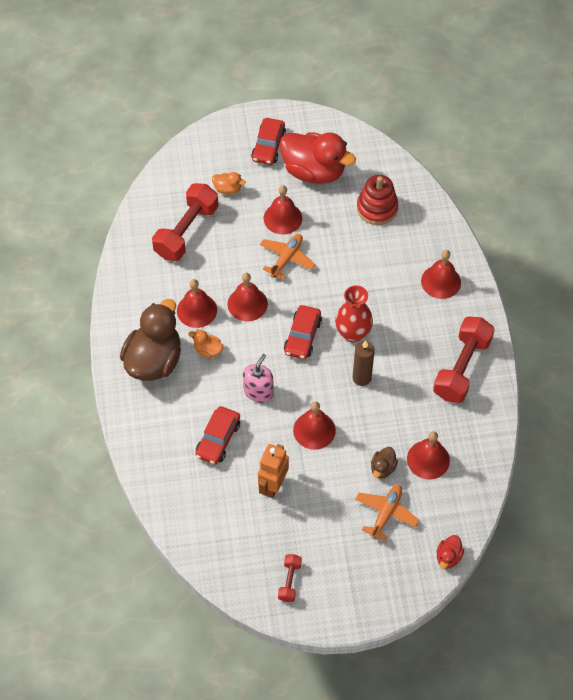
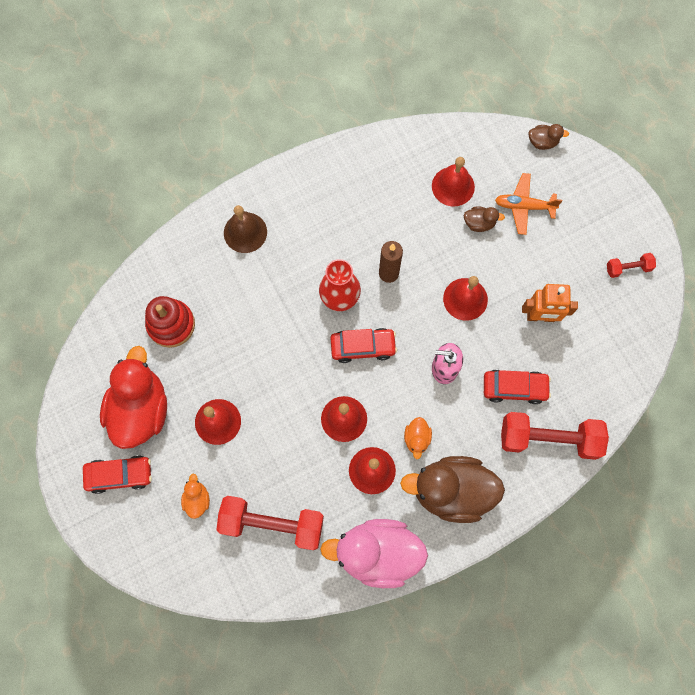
camera: 110 degrees left, 15 degrees up
(131, 293) = (377, 553): none -> pink duck
(286, 258) = (270, 398): orange plane -> none
(441, 281) = (245, 232): red bell -> brown bell
(448, 557) = (542, 142): red duck -> brown duck
(462, 368) = (341, 184): red dumbbell -> red dumbbell (548, 438)

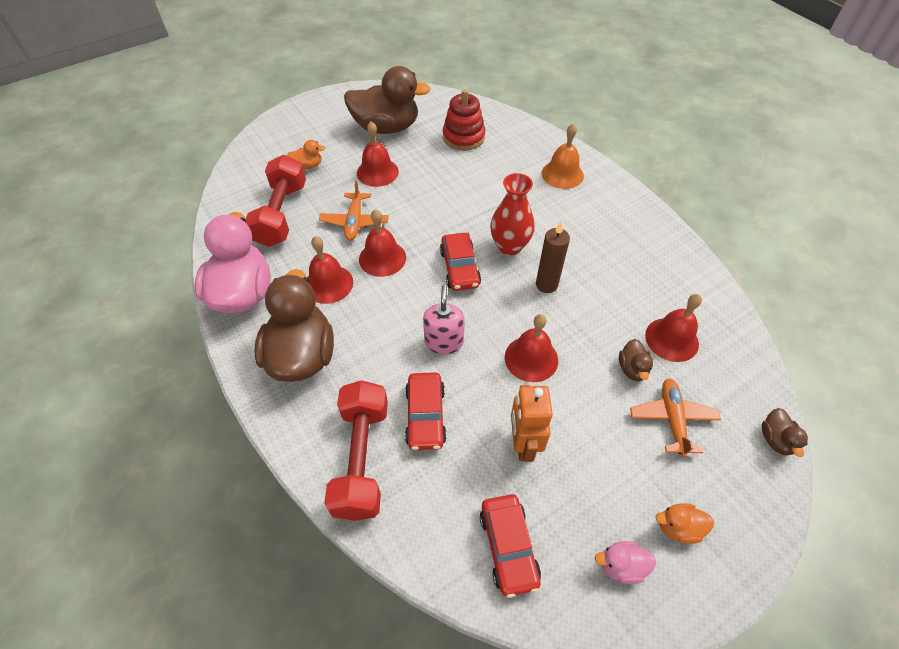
camera: 85 degrees right, 20 degrees down
(120, 475) = (331, 122): red car -> red car (508, 547)
(141, 410) = (386, 127): red duck -> brown duck
(245, 232) = (562, 174): brown bell -> orange bell
(291, 446) = (355, 222): none -> orange plane
(417, 439) = (361, 320): orange duck -> orange duck (678, 527)
(628, 268) = (621, 565): red dumbbell -> pink duck

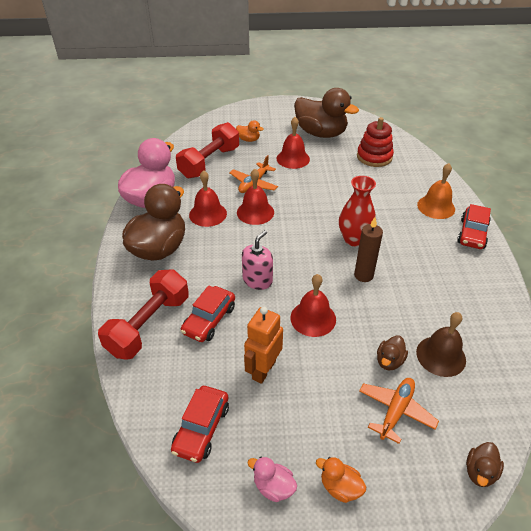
camera: 30 degrees right, 10 degrees down
(460, 268) = (305, 239): red car -> red car (472, 234)
(671, 339) = (441, 356): red bell -> brown bell

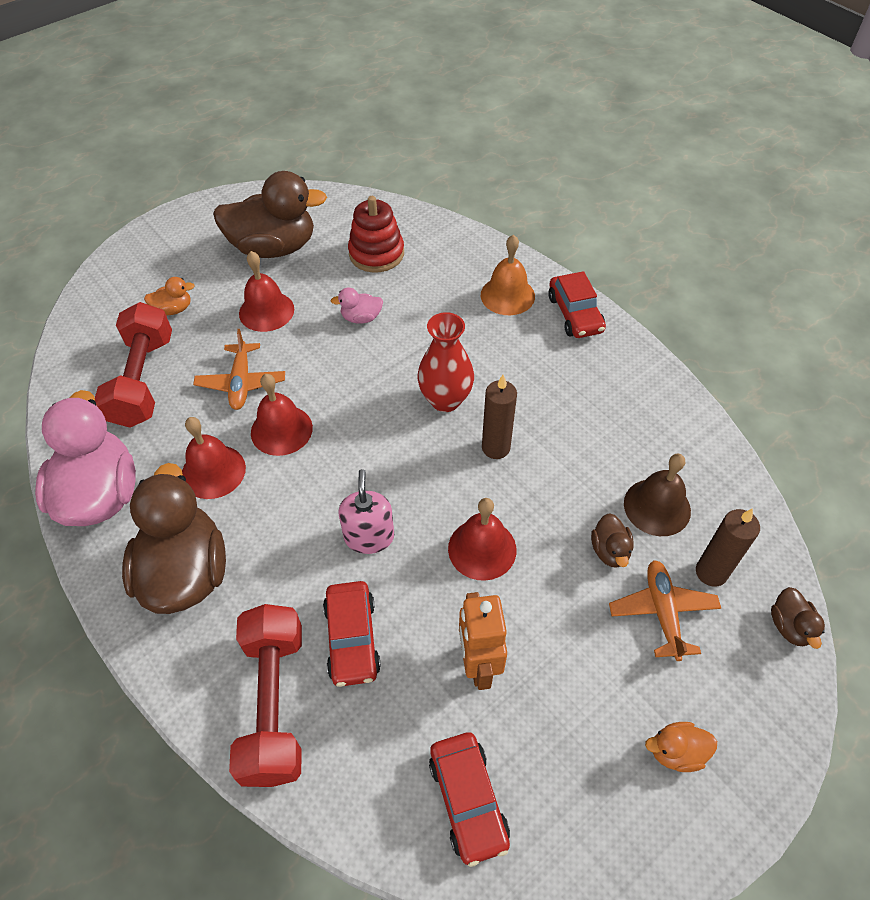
camera: 35 degrees left, 10 degrees up
(273, 487) = (608, 808): pink duck -> pink duck (361, 318)
(448, 410) = (711, 572): none -> brown candle

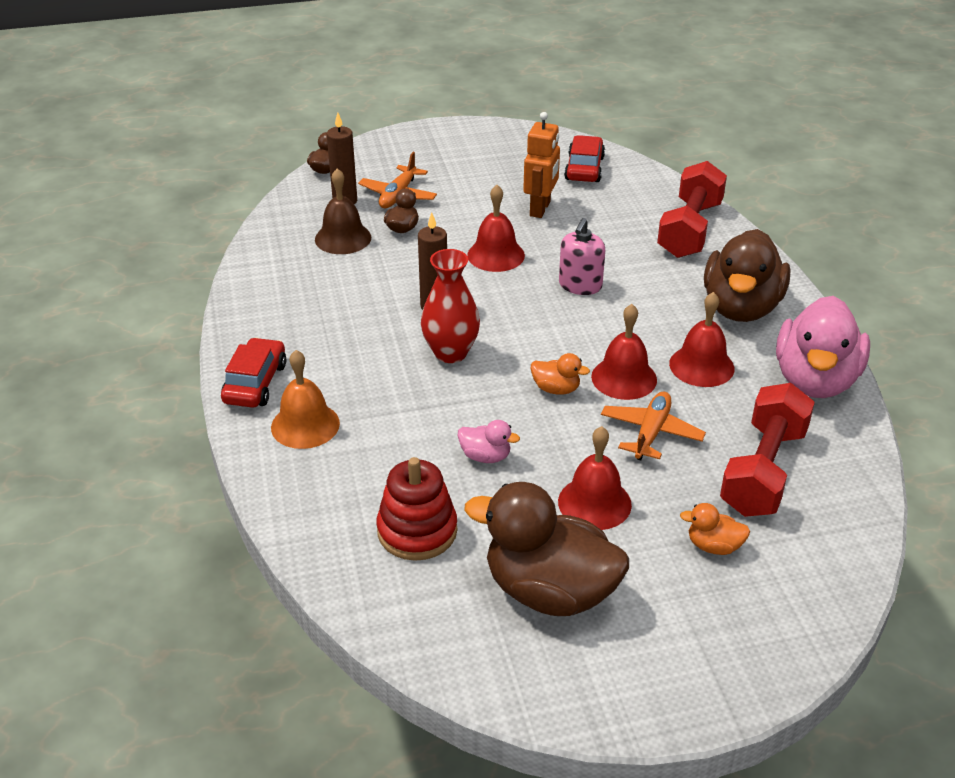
camera: 155 degrees left, 15 degrees down
(352, 638) = (621, 241): red car -> none
(676, 752) = (449, 152): orange duck -> orange duck (556, 389)

